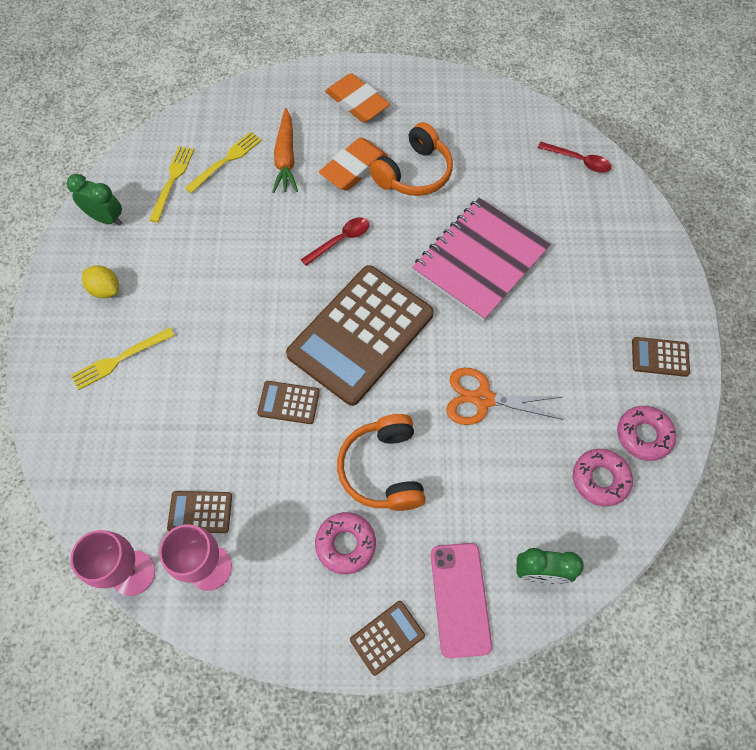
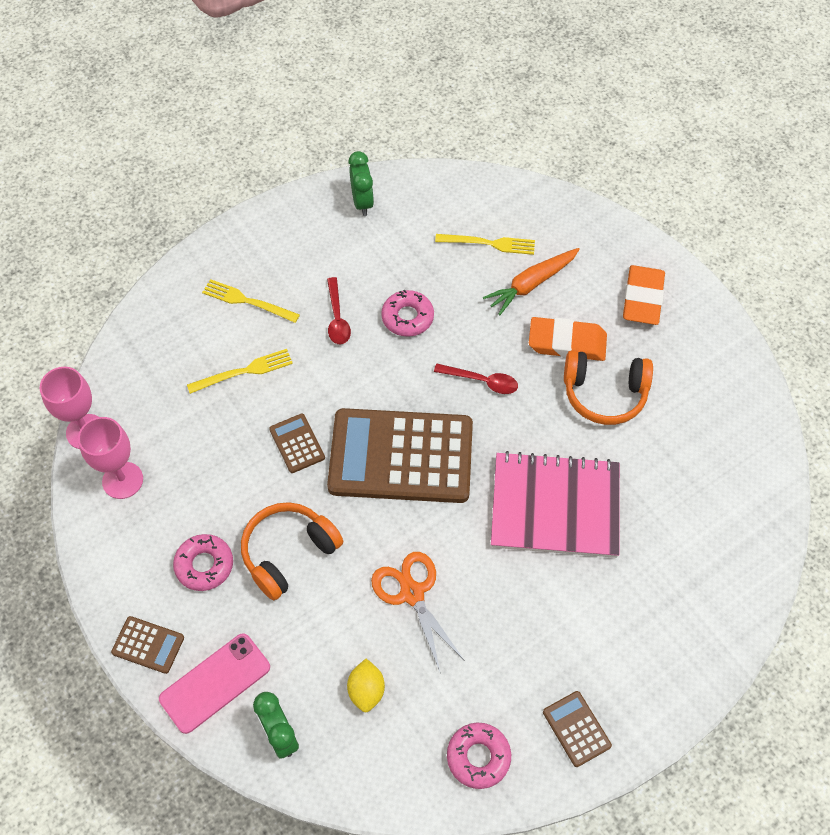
camera: 55 degrees right, 5 degrees down
(105, 289) = (299, 248): yellow lemon -> yellow lemon (366, 690)
(172, 180) = (436, 220): yellow fork -> yellow fork (244, 371)
(200, 512) = (161, 443): brown calculator -> none
(578, 161) = (748, 528): red spoon -> red spoon (337, 318)
(600, 479) = (404, 740): pink donut -> pink donut (407, 317)

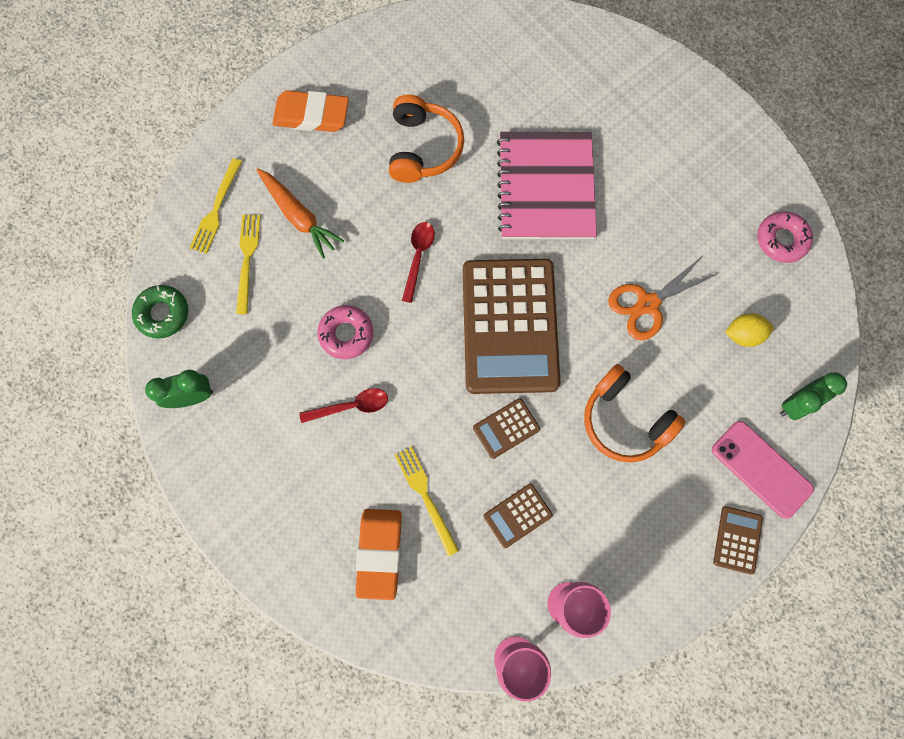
camera: 95 degrees left, 15 degrees up
(204, 565) = (649, 500): pink donut -> none
(247, 301) = (334, 508): yellow fork -> yellow fork (216, 209)
(441, 182) = (163, 314): none -> green donut
(567, 343) = (367, 181): orange eraser -> orange eraser (379, 553)
(576, 729) = (743, 166): brown calculator -> brown calculator (517, 515)

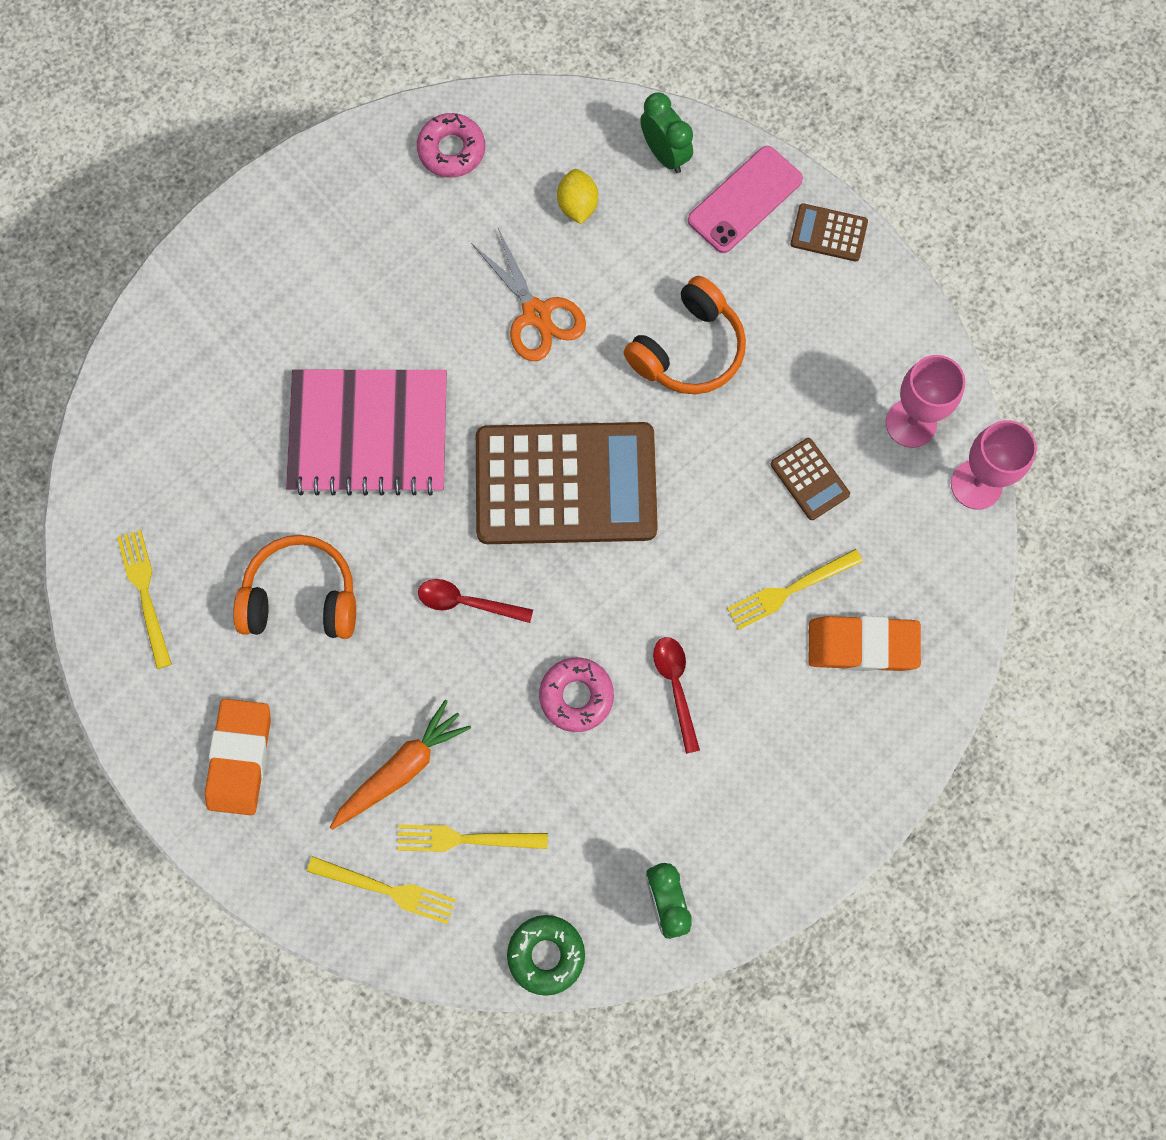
camera: 90 degrees left, 0 degrees up
(427, 52) = (145, 593): none -> yellow fork
(506, 428) = (701, 491): brown calculator -> none

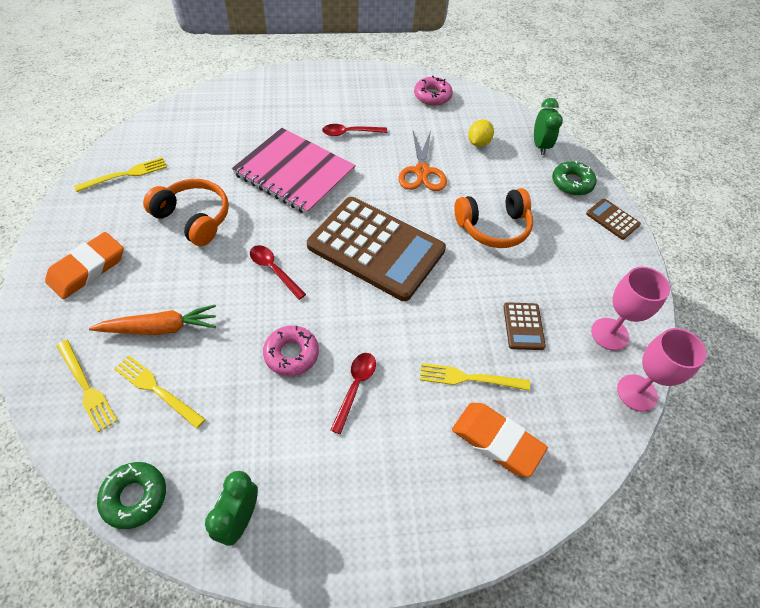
camera: 30 degrees right, 20 degrees down
(145, 593) = (125, 174): yellow fork -> yellow fork turned 45 degrees clockwise
(387, 308) = (350, 133): none -> red spoon
(745, 200) = (572, 183): pink phone -> green donut

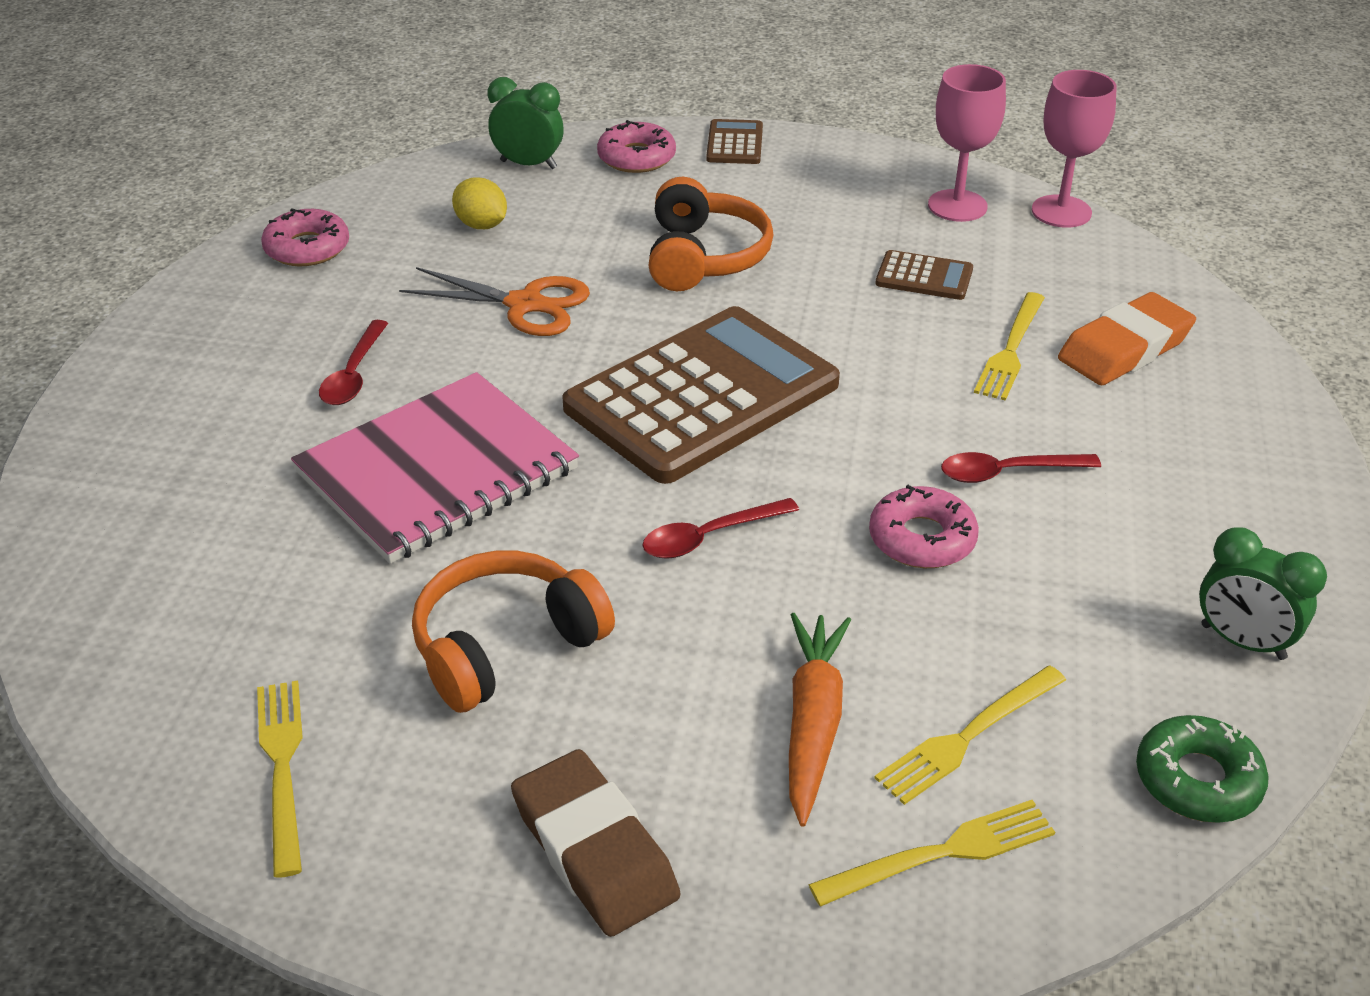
camera: 70 degrees left, 15 degrees down
(87, 269) = (594, 850): orange eraser -> brown eraser
(355, 387) = (1007, 472): red spoon -> red spoon turned 45 degrees counterclockwise
(572, 183) = (636, 157): green donut -> pink donut
(612, 219) = (735, 143): brown calculator -> brown calculator turned 120 degrees clockwise

